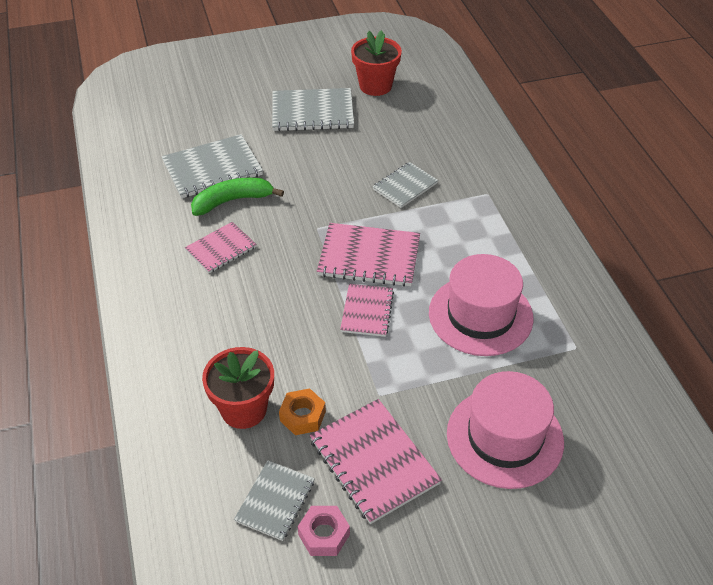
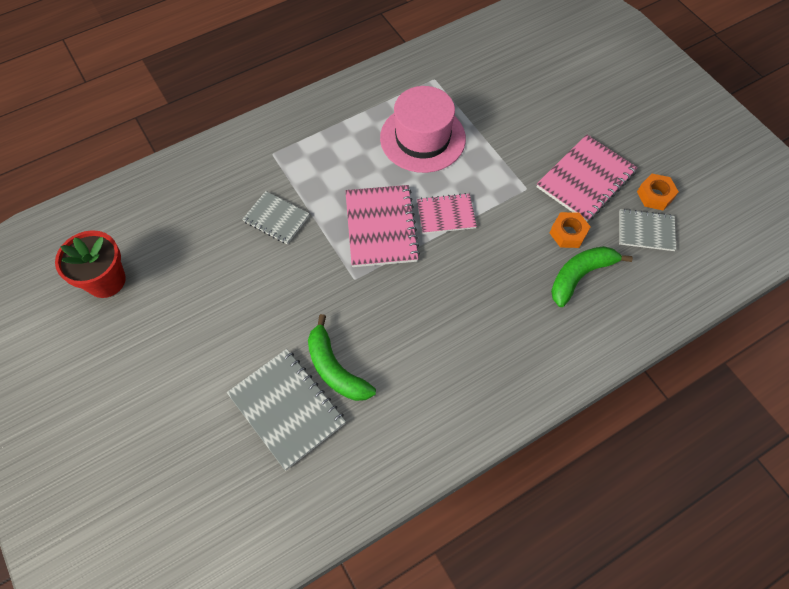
camera: 105 degrees left, 15 degrees up
(221, 249) = (408, 356): pink notebook -> none
(244, 409) = (580, 276): red flower pot -> green banana
(312, 112) = (165, 333): grey notebook -> none
(324, 534) = (655, 195): pink nut -> orange nut
(504, 437) = (531, 109): pink hat -> none

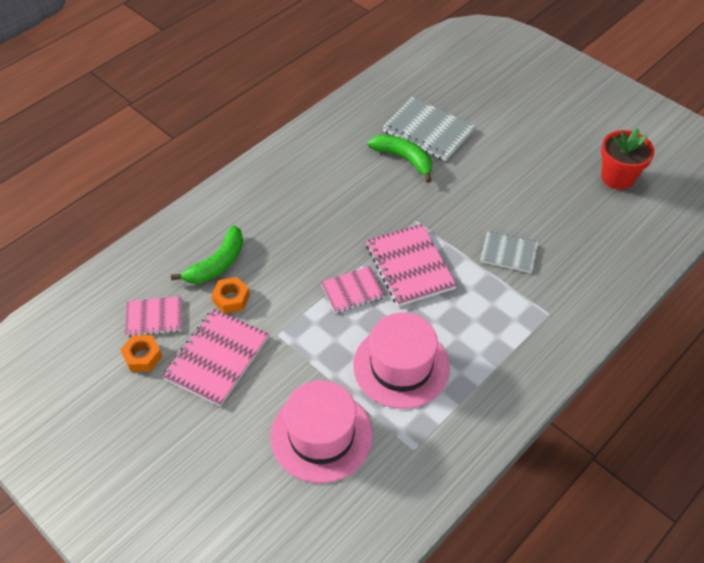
camera: 165 degrees right, 10 degrees down
(503, 102) = (321, 435): none -> pink hat
(646, 231) = (154, 317): grey notebook -> pink notebook

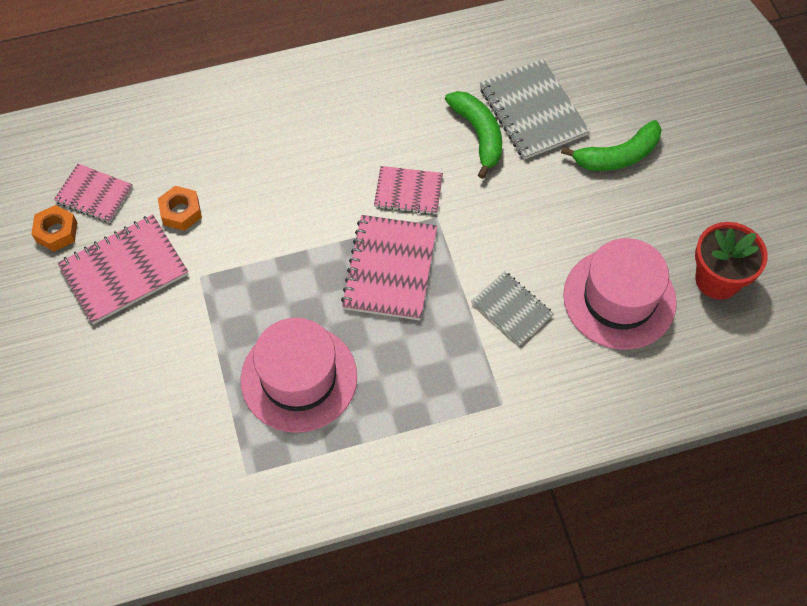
camera: 30 degrees right, 10 degrees up
(217, 264) = (193, 165): green banana -> green banana (617, 156)
(321, 435) = (168, 408): pink hat -> pink hat (619, 298)
(352, 291) = (309, 266): pink notebook -> pink notebook (408, 191)

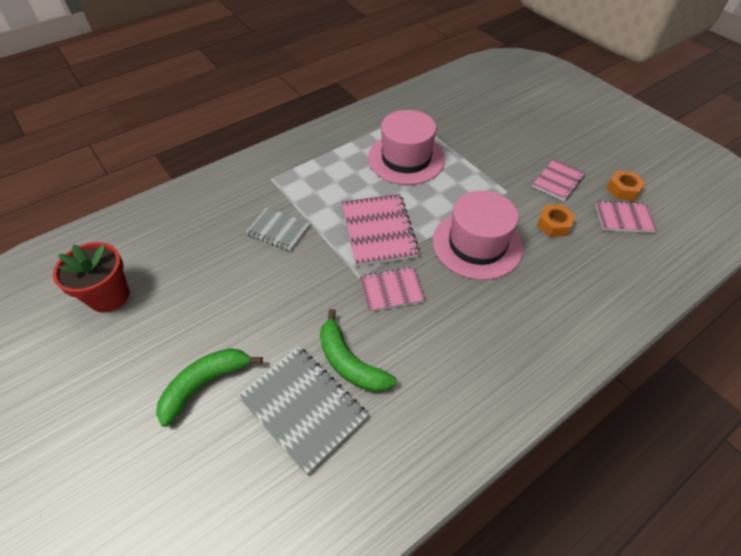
camera: 160 degrees right, 10 degrees down
(124, 271) = (558, 181): pink notebook -> pink notebook, size x0.62
(619, 298) = (194, 259): pink hat -> pink hat (477, 244)

